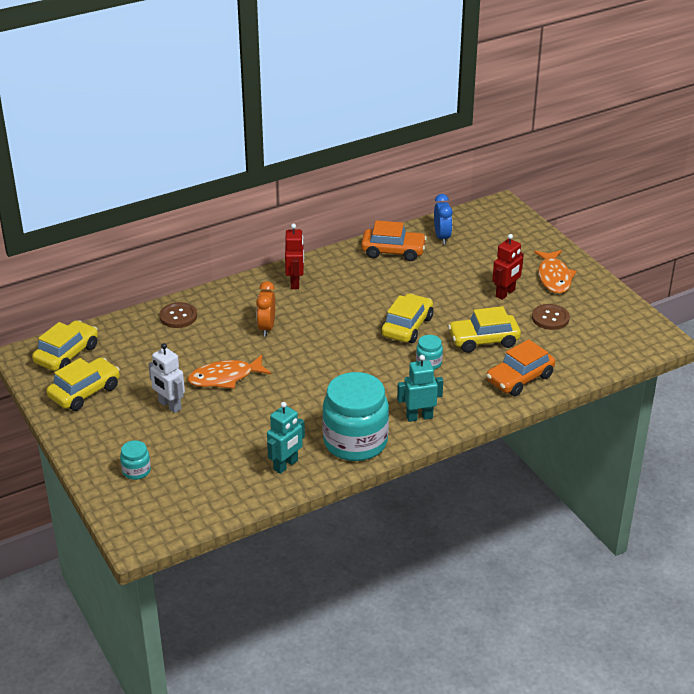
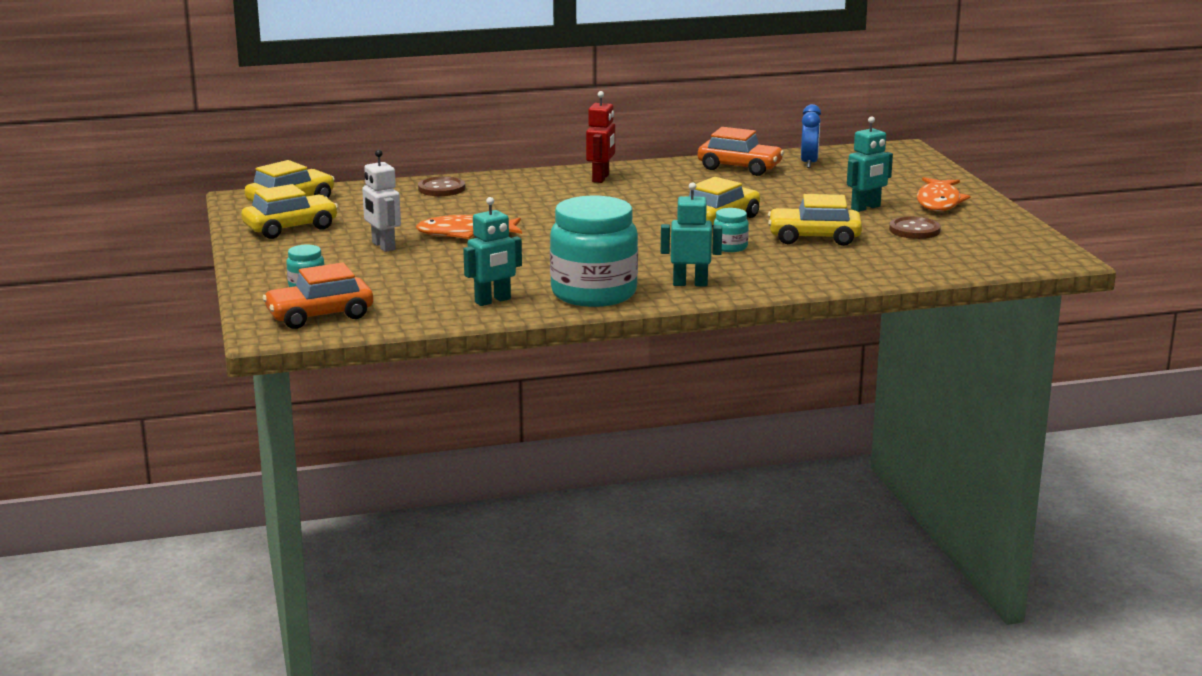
camera: 15 degrees right, 15 degrees down
(266, 328) = (542, 205): orange clock -> none
(505, 293) = (866, 208): red robot -> turquoise robot
(519, 378) = (843, 269): orange car -> orange car (320, 315)

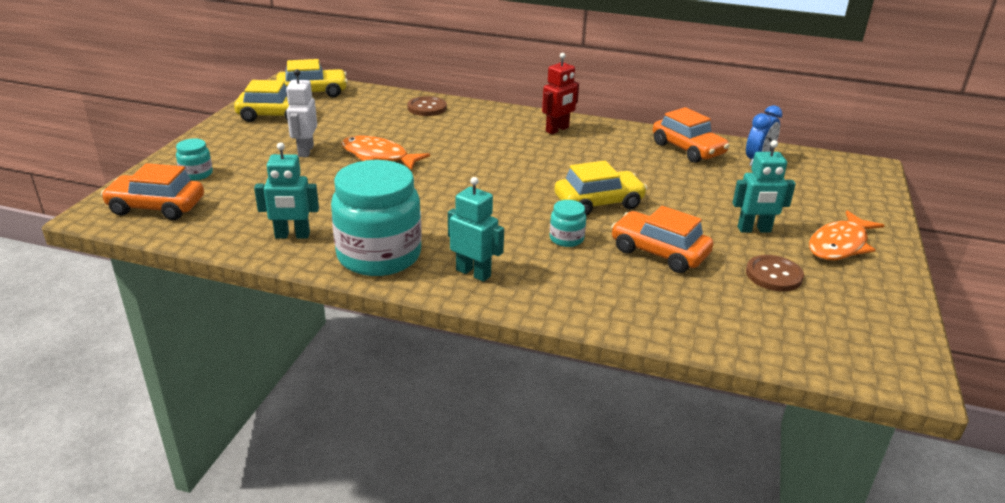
camera: 30 degrees right, 10 degrees up
(814, 238) = (659, 252): yellow car -> orange car

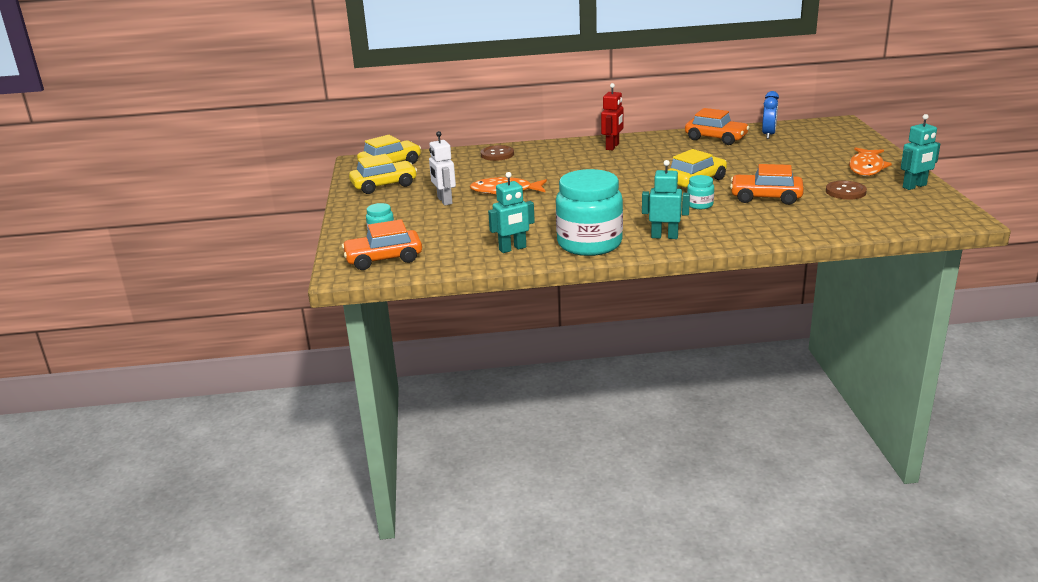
camera: 20 degrees left, 5 degrees down
(754, 230) = (808, 172): turquoise robot -> turquoise robot (914, 186)

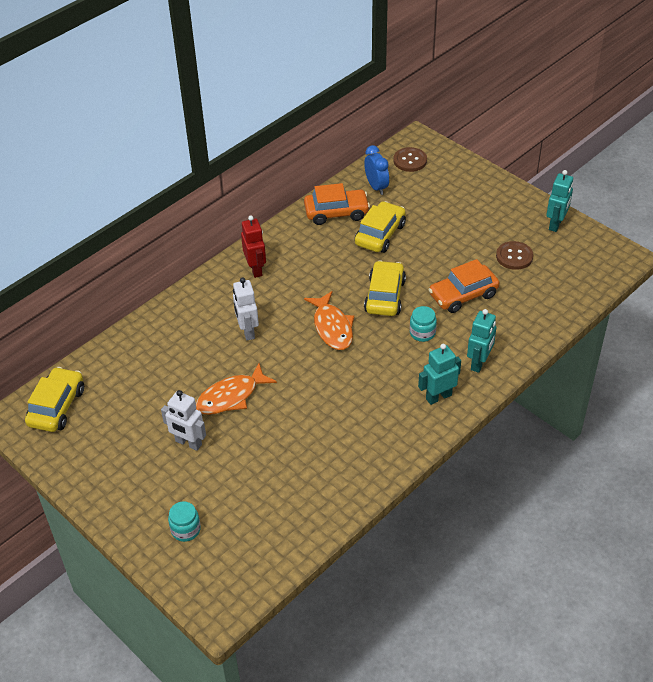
camera: 40 degrees left, 20 degrees up
(383, 259) = (233, 567): orange car -> none
(384, 185) = (94, 448): yellow car -> yellow car (380, 234)
(497, 154) = (154, 335): brown button -> brown button (410, 161)
(512, 249) = (333, 485): turquoise robot -> turquoise robot (479, 363)
(563, 169) = (247, 331): none -> white robot
(589, 244) = (389, 441): turquoise jar -> none
(866, 168) = (499, 210): orange fish -> orange fish (332, 327)

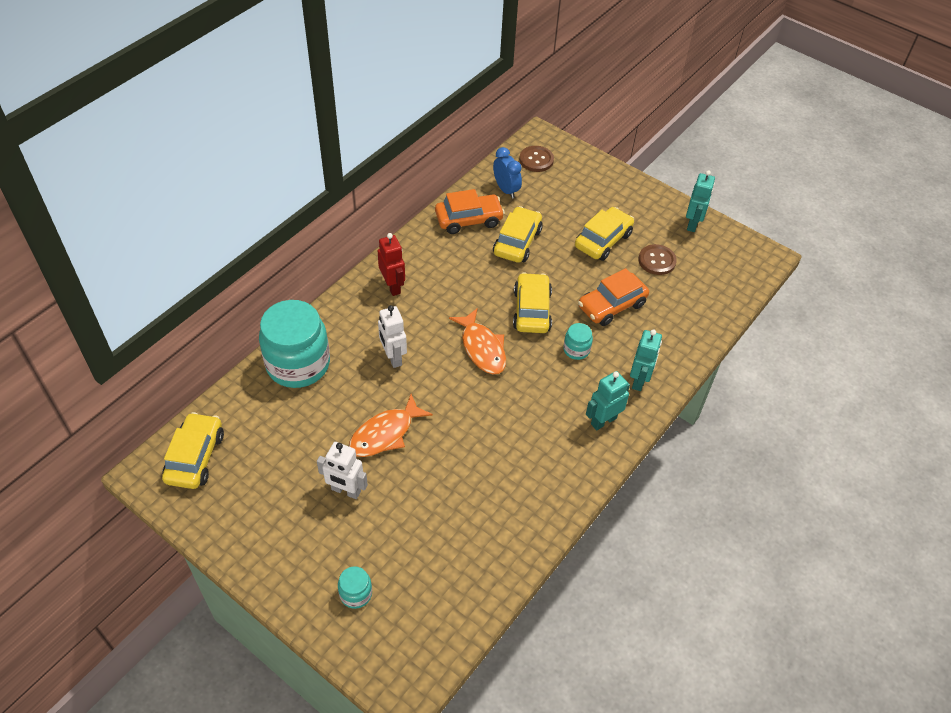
camera: 10 degrees left, 5 degrees up
(159, 333) = (298, 364): none -> turquoise jar
(464, 236) = (603, 240): none -> yellow car

